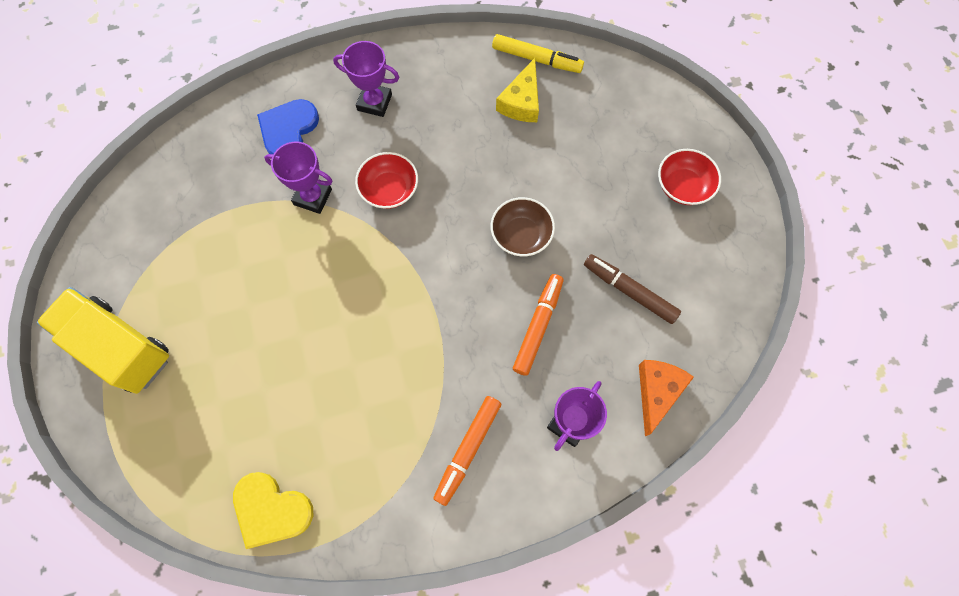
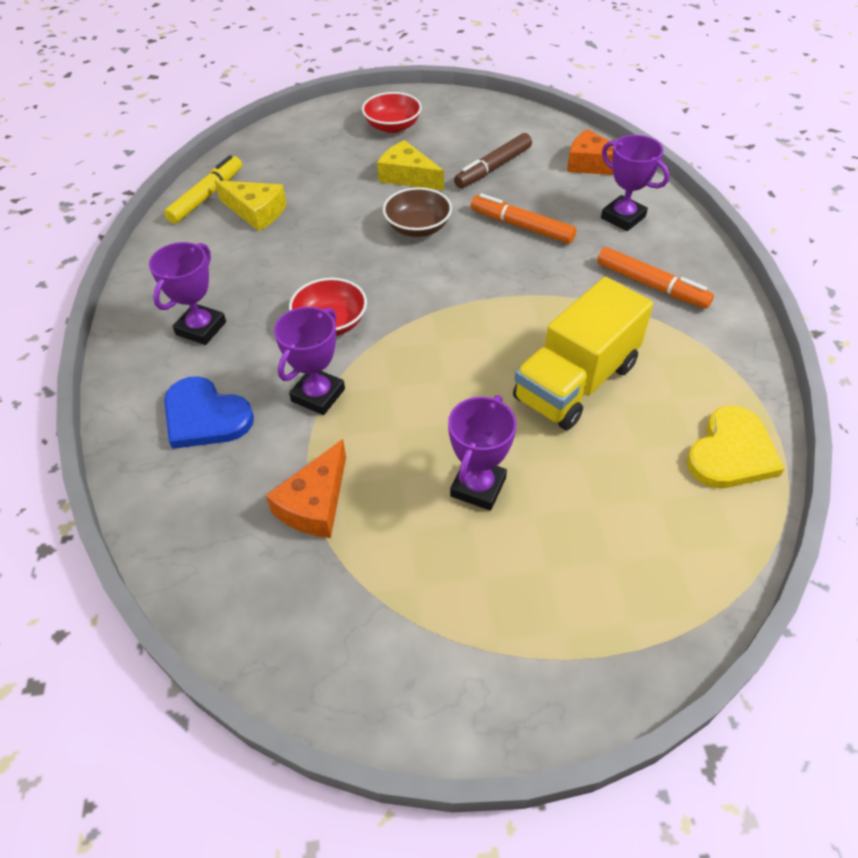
camera: 80 degrees left, 20 degrees down
(120, 347) = (504, 633): yellow truck -> yellow truck (575, 382)
(217, 216) = (315, 503): none -> orange cheese
(233, 319) = (478, 487): none -> purple trophy
(599, 214) = (407, 176): none -> yellow cheese

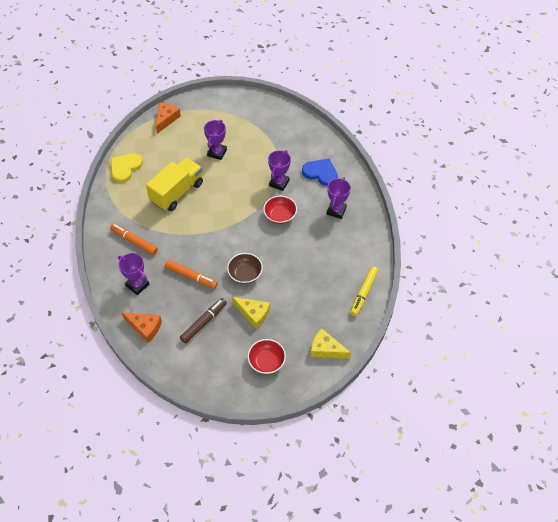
camera: 175 degrees right, 5 degrees up
(256, 212) = (332, 282): yellow cheese -> yellow cheese (326, 349)
(315, 503) = (272, 145): orange cheese -> orange cheese (166, 119)

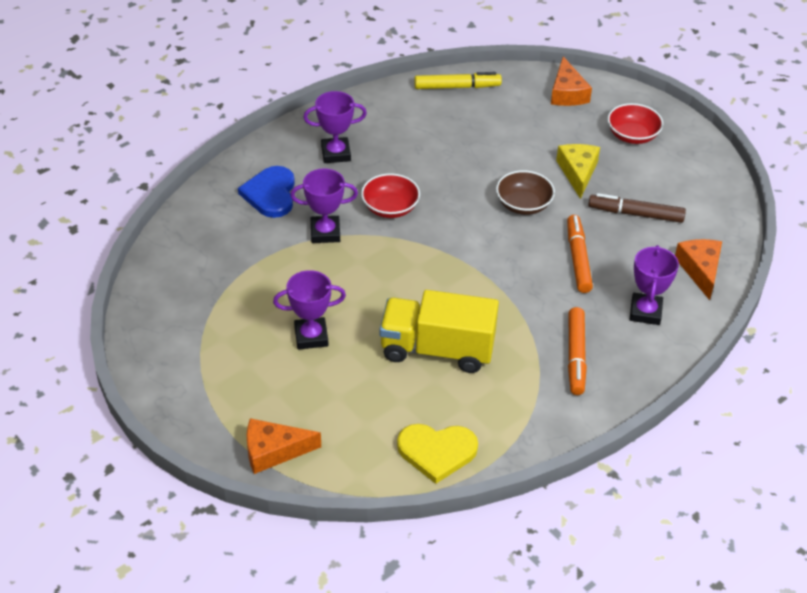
camera: 120 degrees left, 10 degrees down
(326, 349) = (567, 93): yellow cheese -> orange cheese

